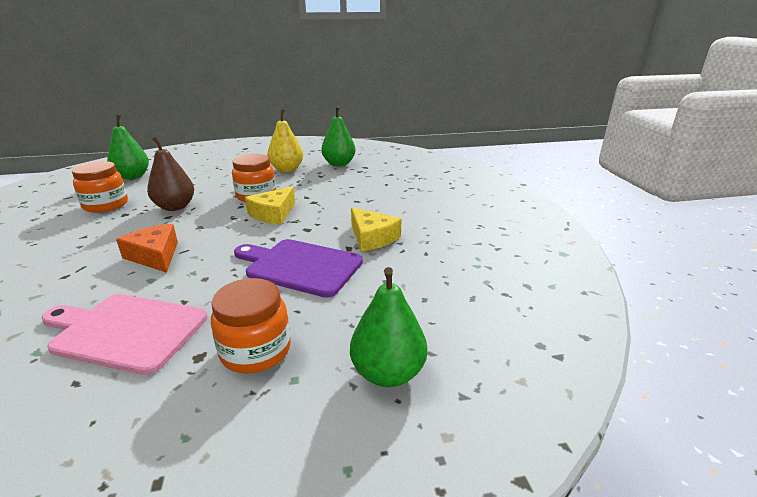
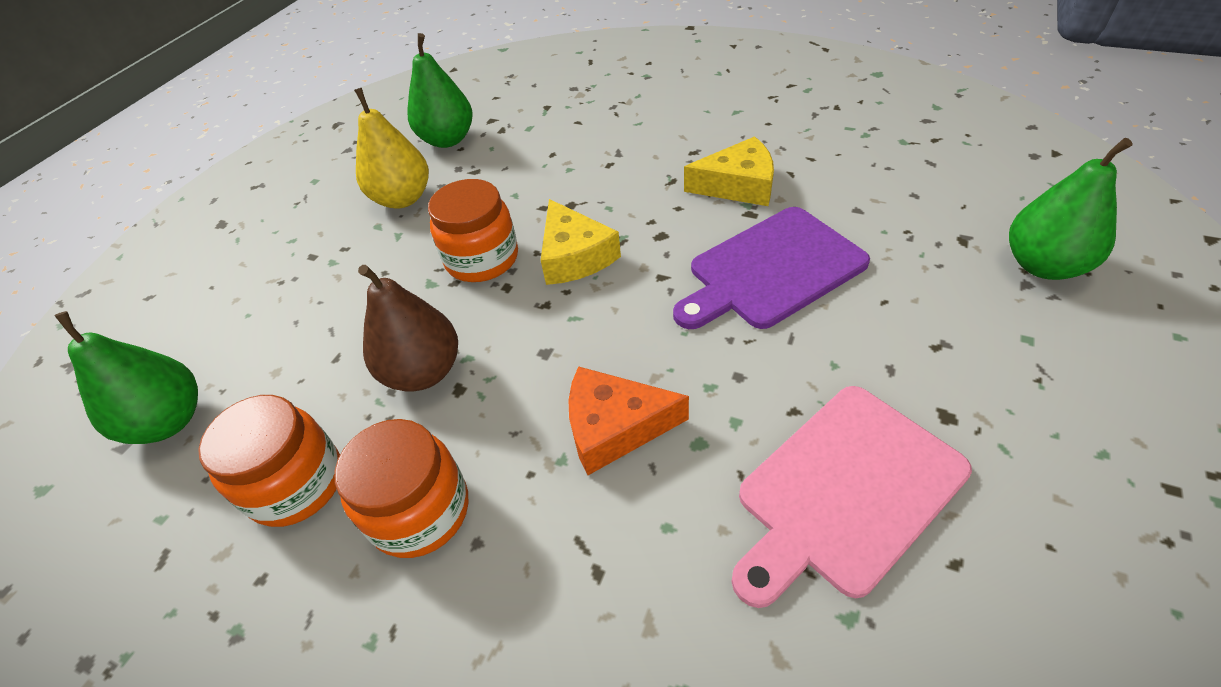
camera: 50 degrees left, 20 degrees up
(255, 351) = (958, 359): orange jar -> orange jar (420, 511)

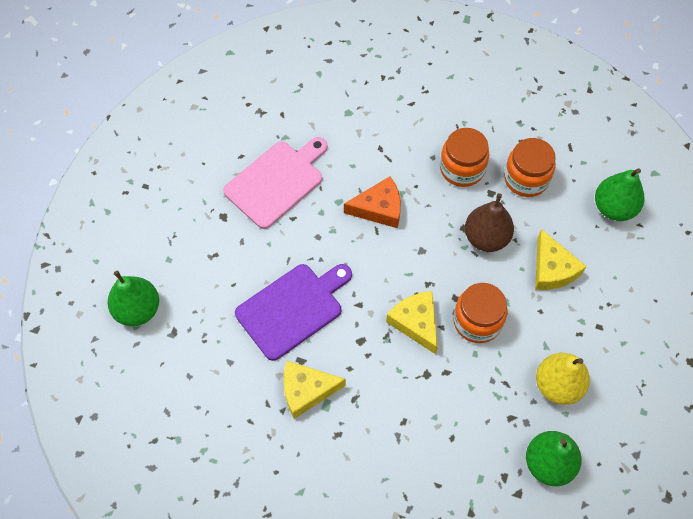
camera: 170 degrees right, 15 degrees up
(336, 324) = (552, 269): none -> yellow cheese

